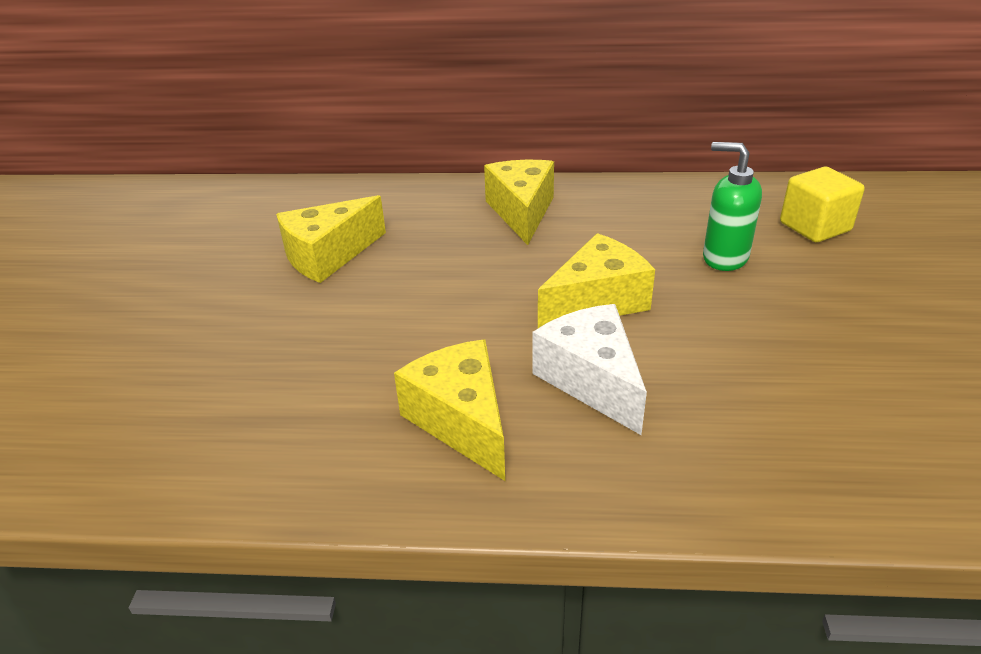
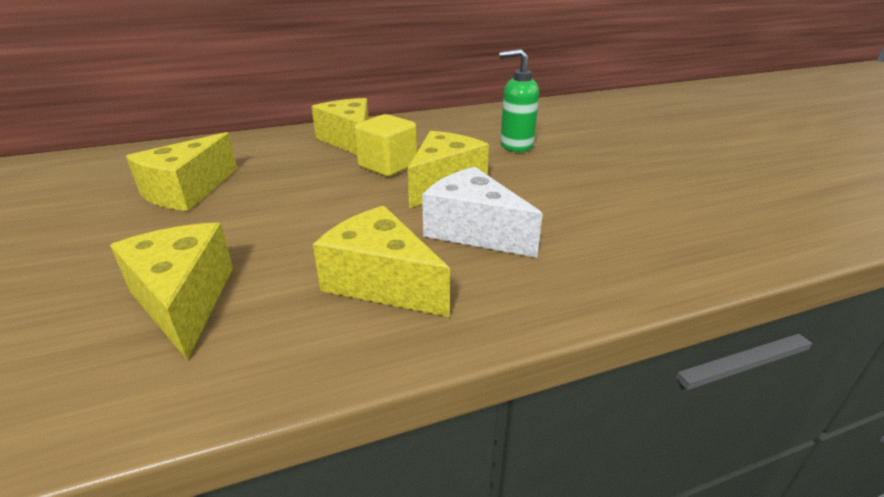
camera: 25 degrees left, 5 degrees down
(282, 392) = (184, 300): none -> yellow cheese
(815, 227) = (560, 122): yellow cube -> yellow cube (388, 166)

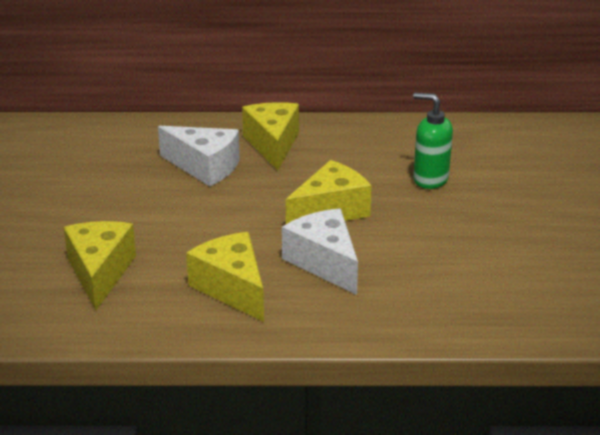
camera: 20 degrees right, 0 degrees up
(187, 191) = (118, 179): yellow cheese -> none
(287, 167) = (205, 167): none -> white cheese
(388, 166) = (292, 182): yellow cube -> none

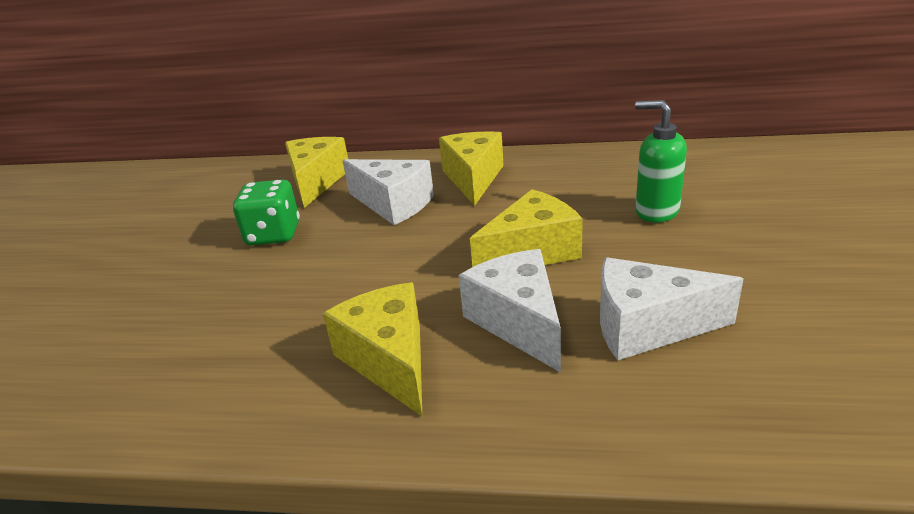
camera: 10 degrees right, 0 degrees up
(100, 273) = (230, 335): yellow cheese -> yellow cheese (316, 181)
(102, 193) = (273, 235): none -> green dice
(417, 265) = (647, 326): none -> white cheese

